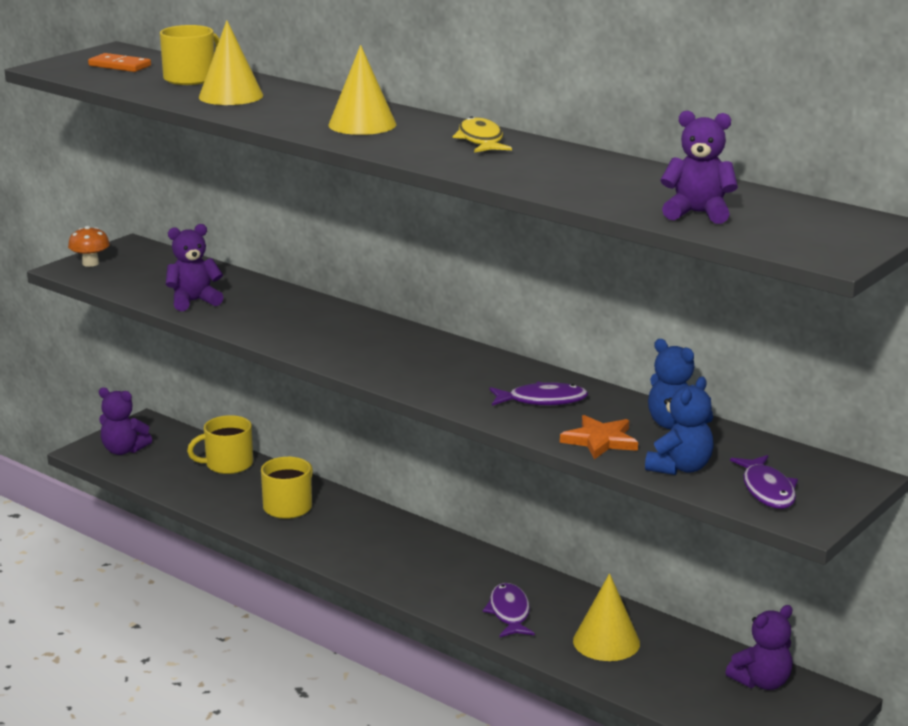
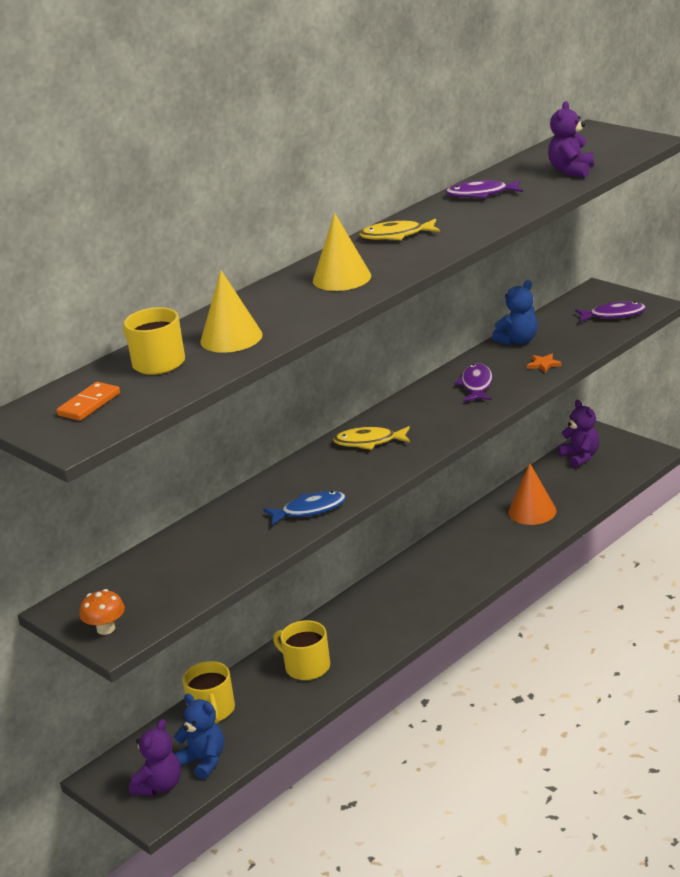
camera: 80 degrees left, 5 degrees up
(194, 301) = (236, 553): purple teddy bear -> none
(263, 327) = (310, 510): none -> blue fish
(404, 347) = (369, 442): none -> yellow fish
(509, 612) = (492, 550): purple fish -> purple fish (481, 194)
(600, 440) = (543, 364): orange star -> orange star, size x0.62
(606, 642) = (532, 511): yellow cone -> orange cone
(680, 467) = (583, 340): blue teddy bear -> blue teddy bear (204, 761)

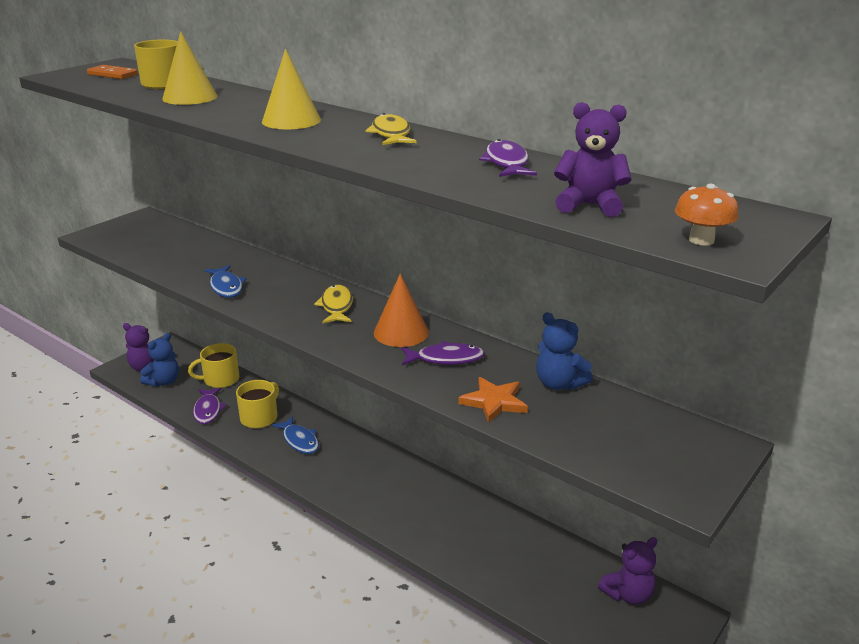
camera: 80 degrees right, 0 degrees up
(106, 629) = (108, 231): orange mushroom -> orange mushroom (701, 240)
(358, 633) = (299, 441): none -> blue fish
(532, 511) = (498, 550): orange cone -> orange cone (401, 332)
(543, 364) = (494, 402): orange star -> orange star, size x1.61
(614, 315) = (646, 460): purple fish -> purple fish (208, 410)

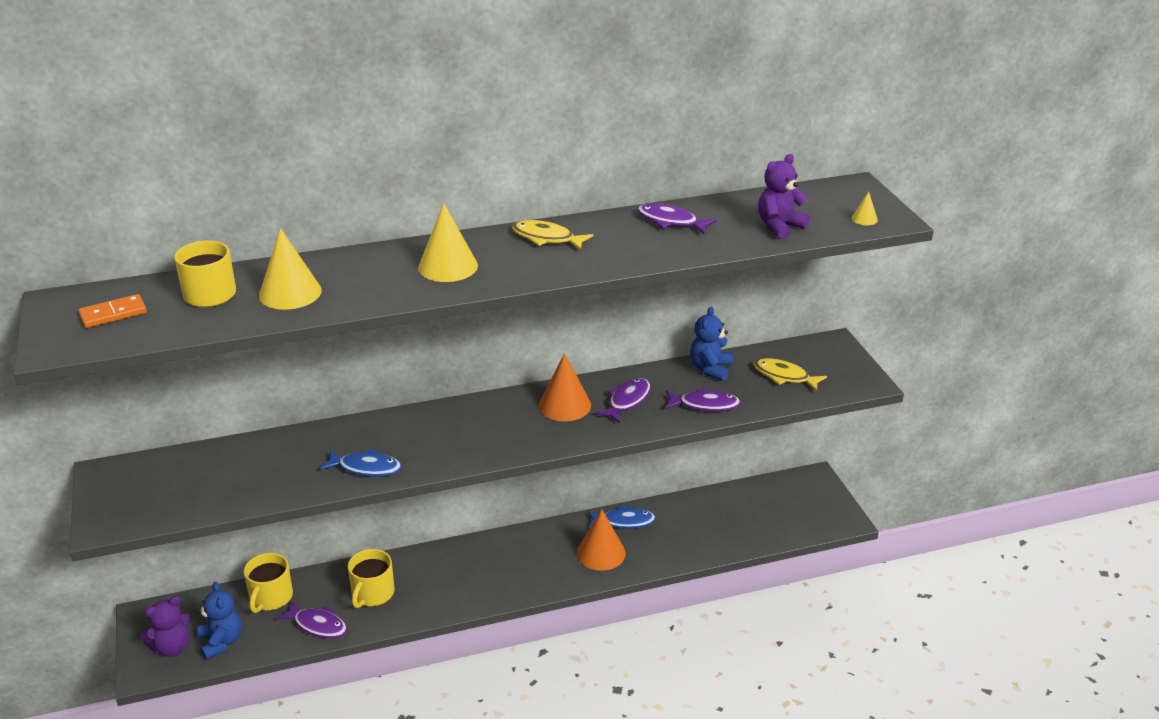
camera: 55 degrees left, 5 degrees up
(259, 417) = (372, 593): yellow mug -> yellow mug turned 135 degrees counterclockwise
(299, 441) = (439, 581): blue fish -> blue fish (624, 522)
(336, 306) = (482, 420): yellow fish -> yellow fish (784, 376)
(413, 510) = (601, 553): none -> orange cone
(494, 402) = (705, 405): orange star -> purple fish
(559, 384) = (710, 369): blue teddy bear -> blue teddy bear turned 120 degrees clockwise
(628, 594) = (777, 493): purple teddy bear -> none
(701, 240) = (864, 219): orange mushroom -> yellow cone

